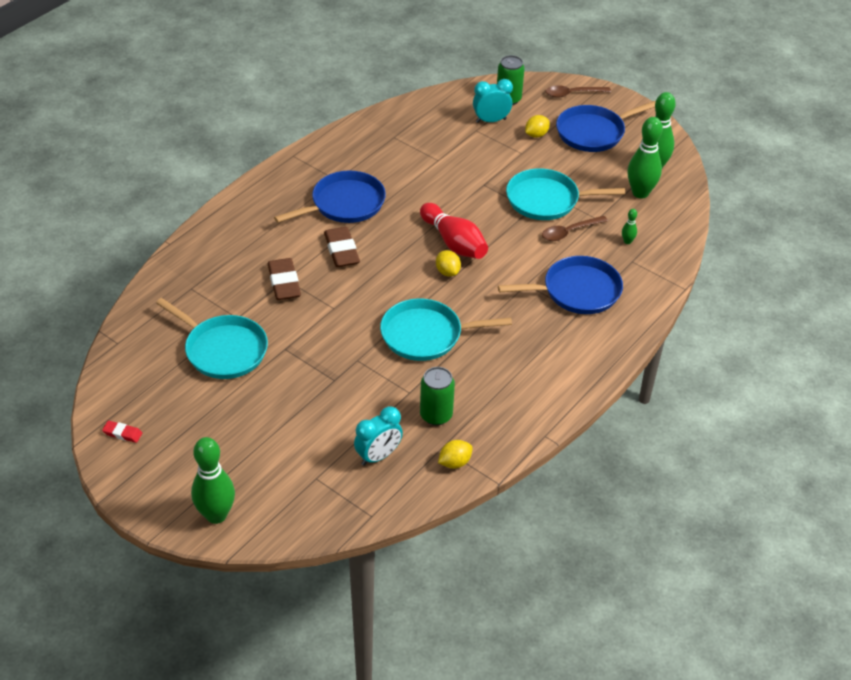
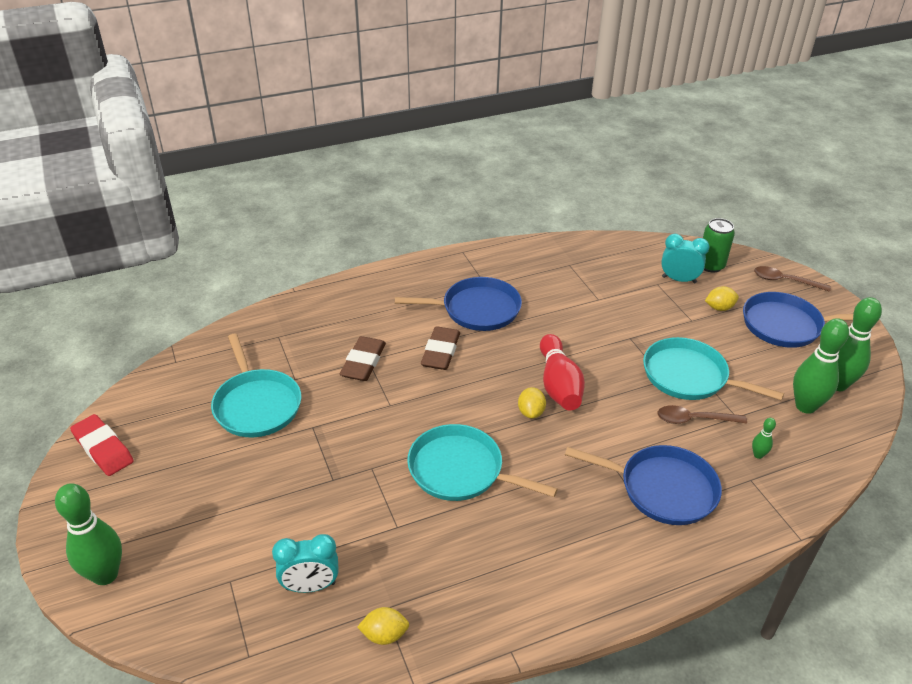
camera: 30 degrees right, 5 degrees down
(122, 433) = (103, 448): red eraser -> red eraser, size x1.88
(436, 415) = (405, 566): green can -> none

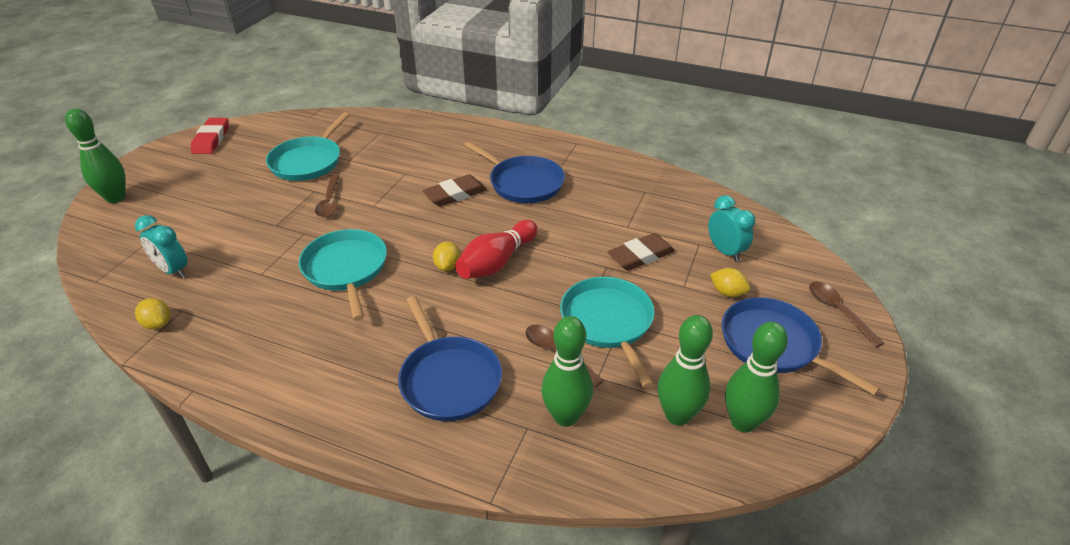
camera: 45 degrees right, 0 degrees up
(346, 427) = (330, 202): none -> brown spoon
(363, 362) = (400, 173): brown eraser -> brown eraser (640, 256)
(531, 412) = (447, 266): yellow lemon -> yellow lemon turned 45 degrees counterclockwise
(710, 265) = (777, 258): green can -> none
(758, 455) = (565, 416): green bowling pin -> green bowling pin, size x2.26

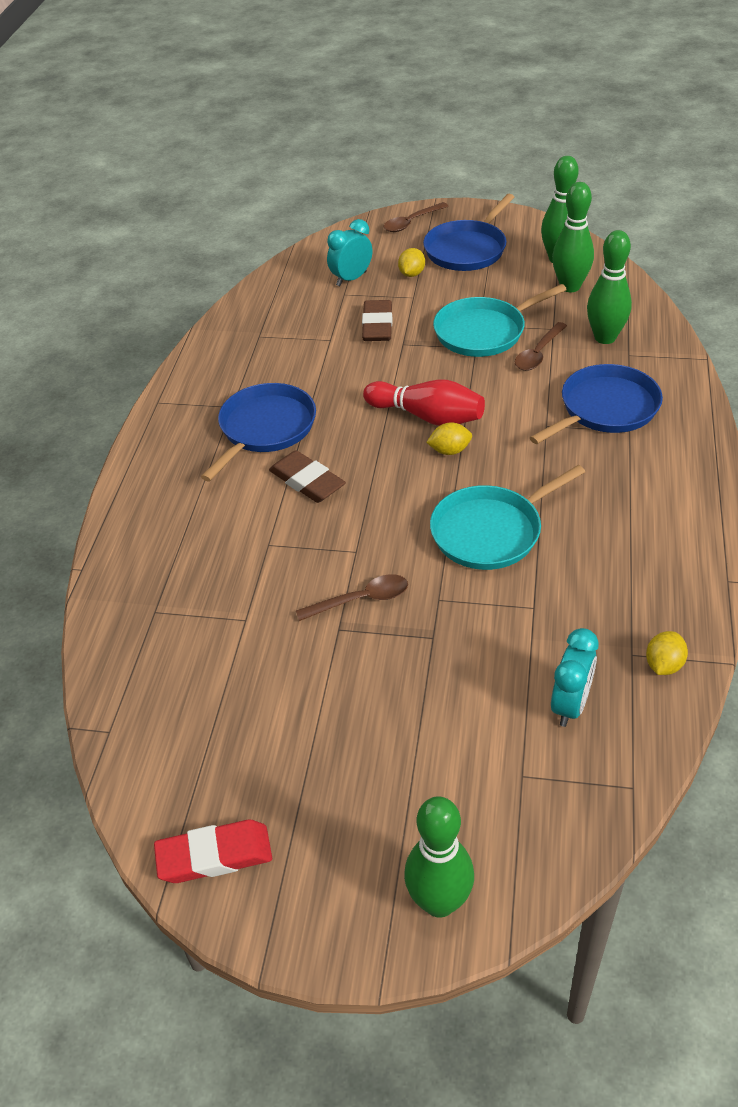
camera: 100 degrees left, 5 degrees up
(308, 161) = (261, 669): turquoise pan -> none
(640, 256) = (377, 325): brown eraser -> brown eraser turned 45 degrees clockwise

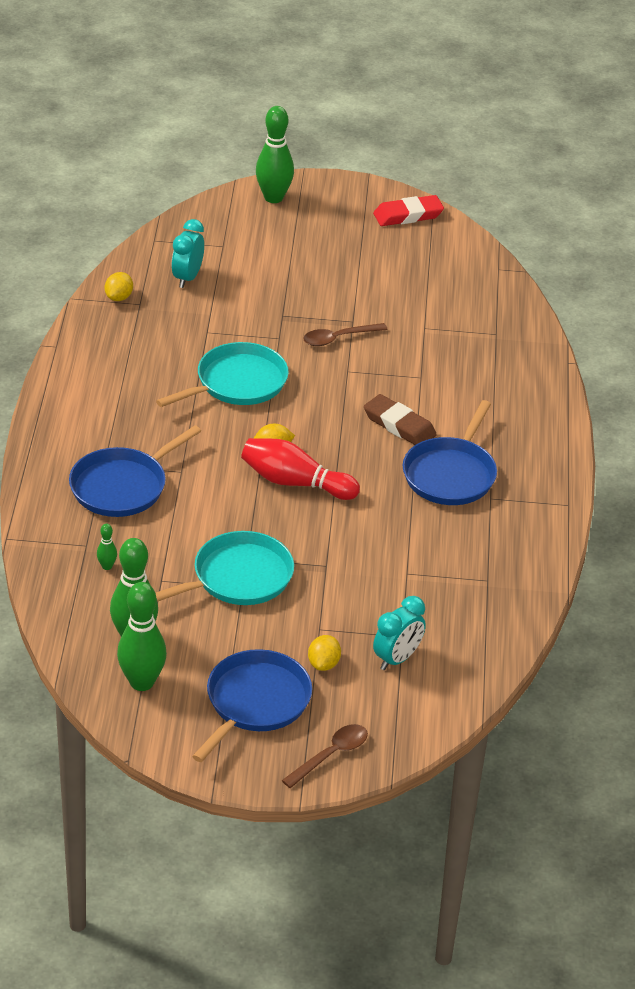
camera: 170 degrees right, 5 degrees down
(377, 325) = (356, 590): brown eraser -> none
(538, 353) = (181, 549): brown spoon -> none
(605, 338) = (107, 566): green bowling pin -> green bowling pin, size x0.44

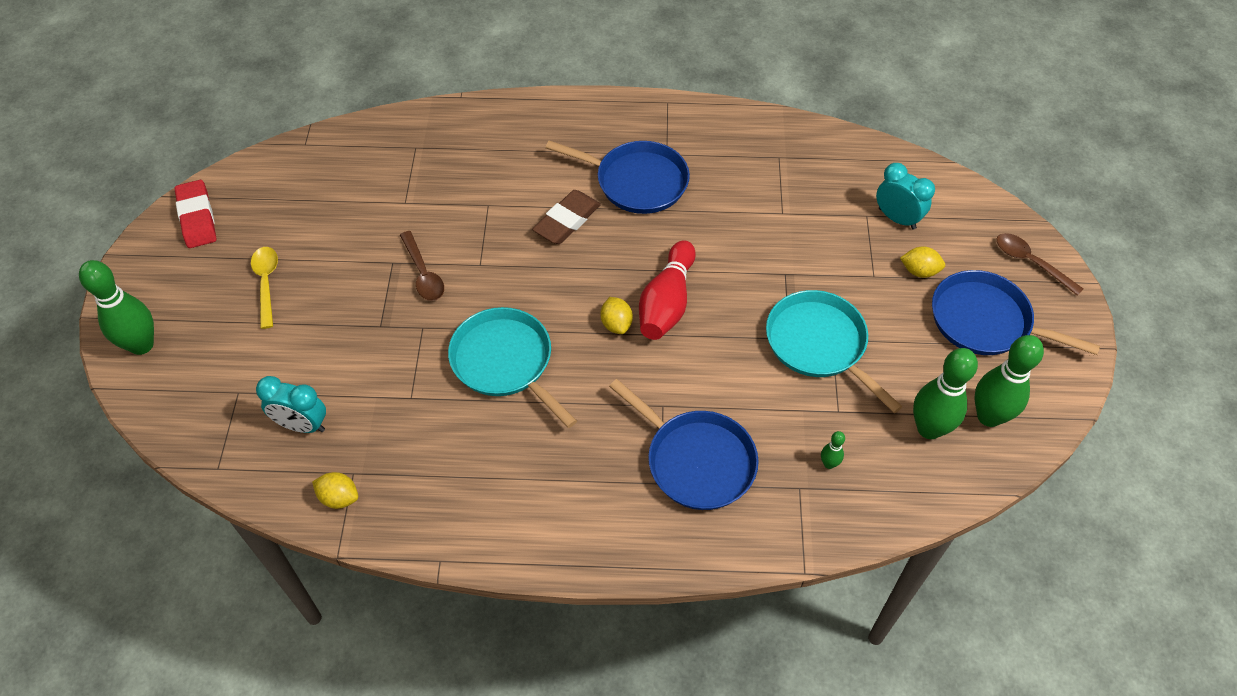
camera: 90 degrees left, 15 degrees up
(332, 254) = (266, 283): none -> yellow spoon

